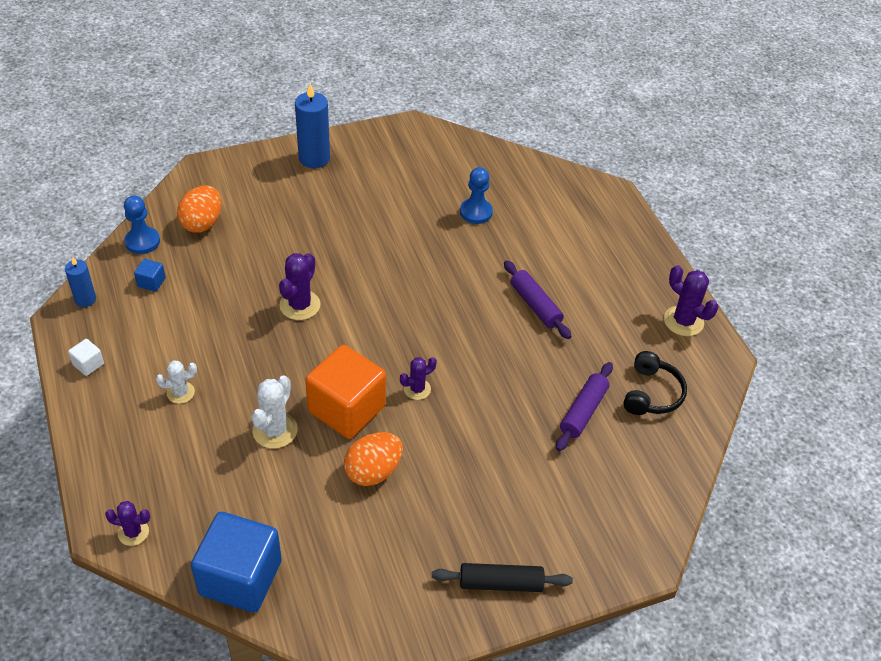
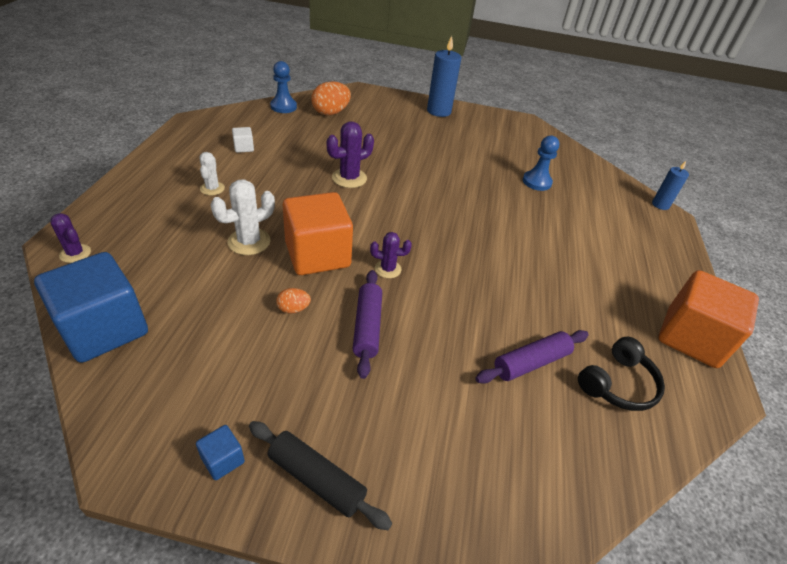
camera: 30 degrees right, 5 degrees down
(85, 299) = (216, 118): blue candle -> blue candle (660, 205)
(88, 364) = (176, 148): white cube -> white cube (244, 148)
(151, 282) = (265, 126): blue cube -> blue cube (223, 460)
(180, 393) = (212, 188): white cactus -> white cactus turned 75 degrees clockwise
(373, 471) = (293, 309): orange egg -> orange egg, size x0.51
(535, 305) = (543, 259): purple rolling pin -> purple rolling pin (367, 327)
(683, 321) = (691, 338): purple cactus -> orange cube

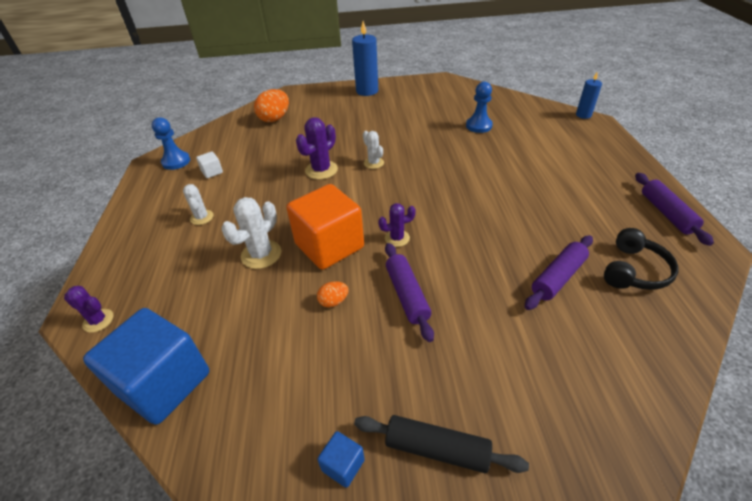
camera: 10 degrees left, 0 degrees up
(283, 107) = (229, 125): blue pawn -> blue pawn (176, 161)
(405, 187) = (373, 163): none -> white cactus
(691, 338) = (666, 213): orange cube -> purple rolling pin

